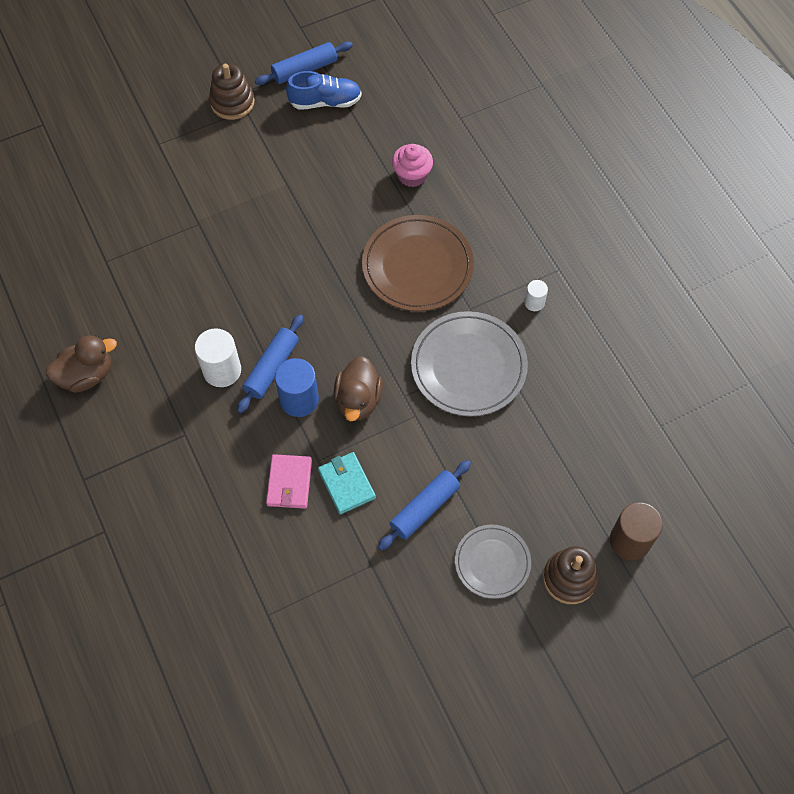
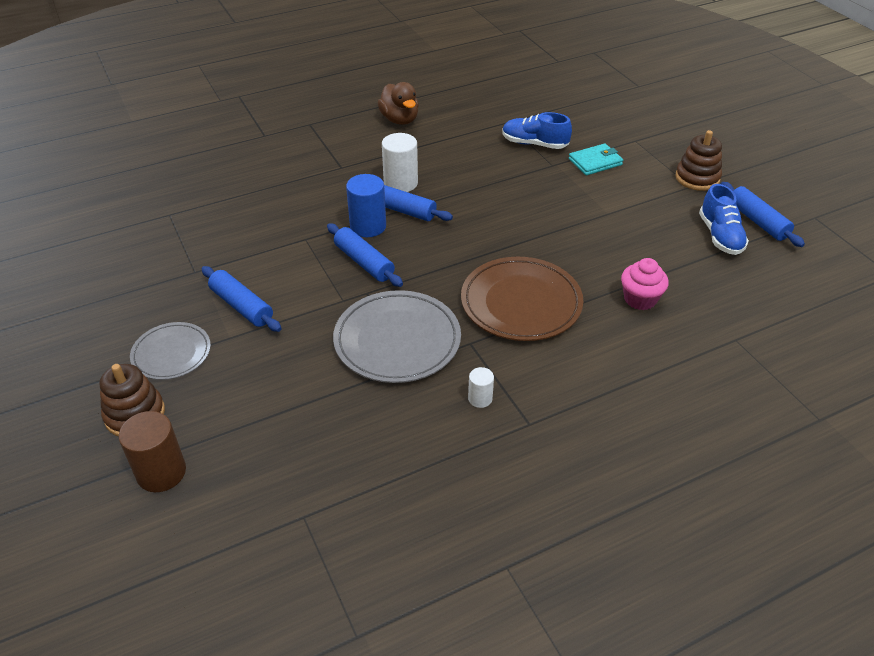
camera: 90 degrees right, 20 degrees down
(155, 237) = (534, 144): none -> blue shoe
(289, 483) = (286, 223): pink wallet -> none
(346, 484) = (278, 256): turquoise wallet -> turquoise wallet (595, 162)
(358, 400) = (364, 262): brown duck -> blue rolling pin

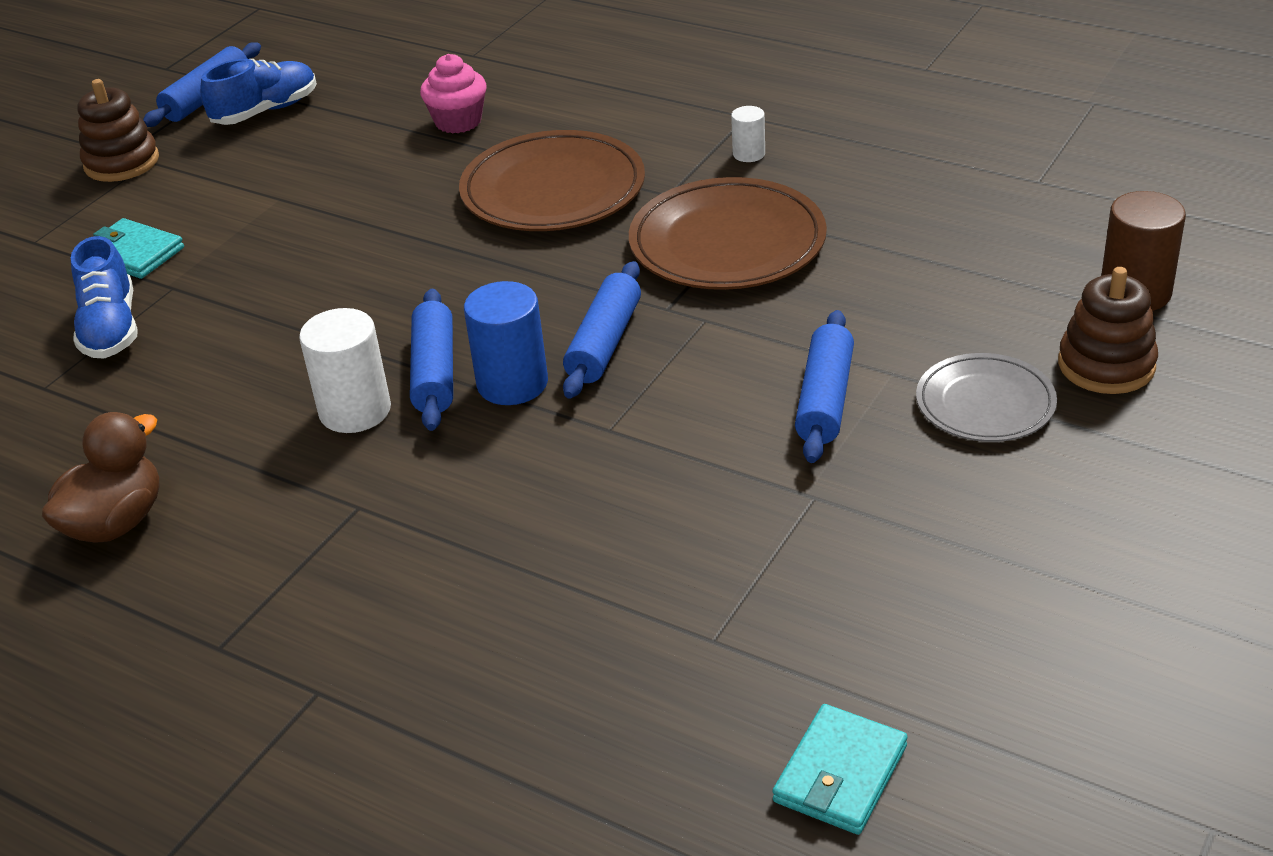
camera: 120 degrees left, 5 degrees down
(85, 214) = (840, 774): none -> turquoise wallet
(397, 340) = (727, 243): grey plate -> brown plate

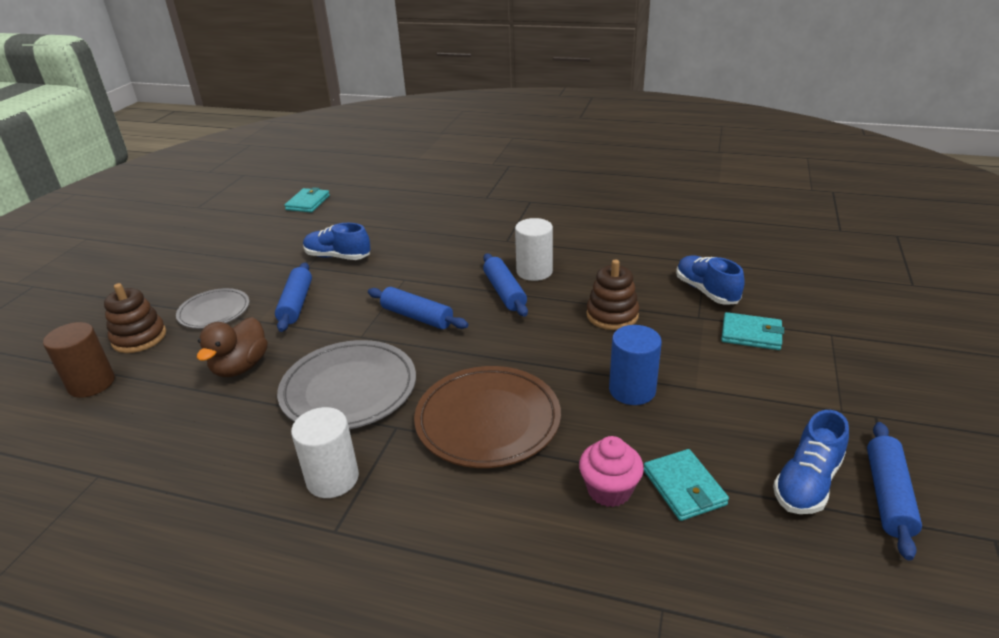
camera: 165 degrees right, 5 degrees down
(116, 522) = (606, 224): brown duck -> brown duck (241, 367)
(122, 162) = (863, 406): brown stacking toy -> brown stacking toy (612, 315)
(384, 117) = (684, 487): none -> turquoise wallet
(512, 383) = (460, 292): blue cylinder -> blue cylinder (632, 390)
(604, 343) = (417, 317): blue rolling pin -> blue rolling pin turned 60 degrees counterclockwise
(727, 243) = (349, 389): brown plate -> grey plate
(745, 516) = (338, 257): none -> blue shoe
(749, 154) = (332, 478): white cylinder -> white cylinder, size x1.85

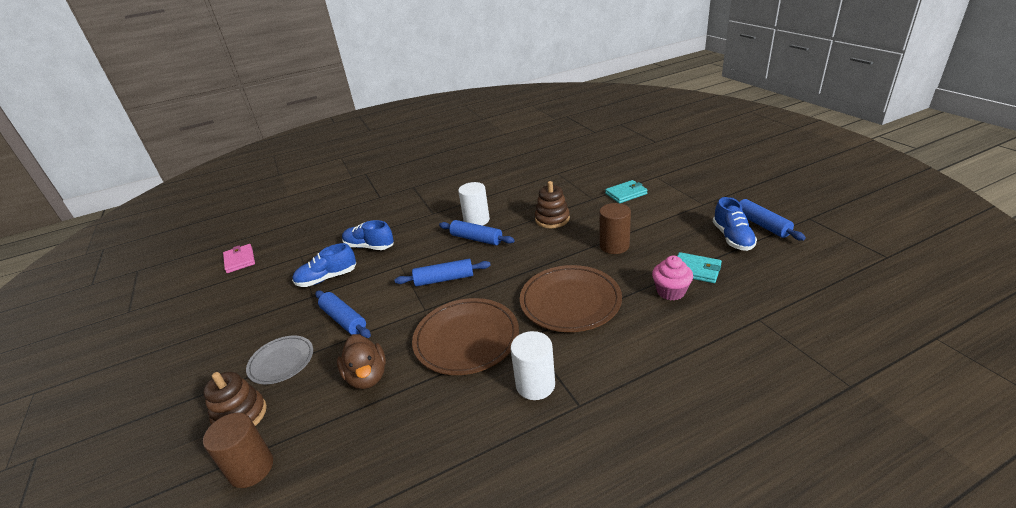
camera: 40 degrees left, 0 degrees up
(308, 203) = (240, 260): turquoise wallet -> pink wallet
(349, 389) = (466, 339): grey plate -> brown plate
(632, 390) = (614, 246): blue cylinder -> brown cylinder
(706, 291) = (578, 185): blue shoe -> blue shoe (369, 246)

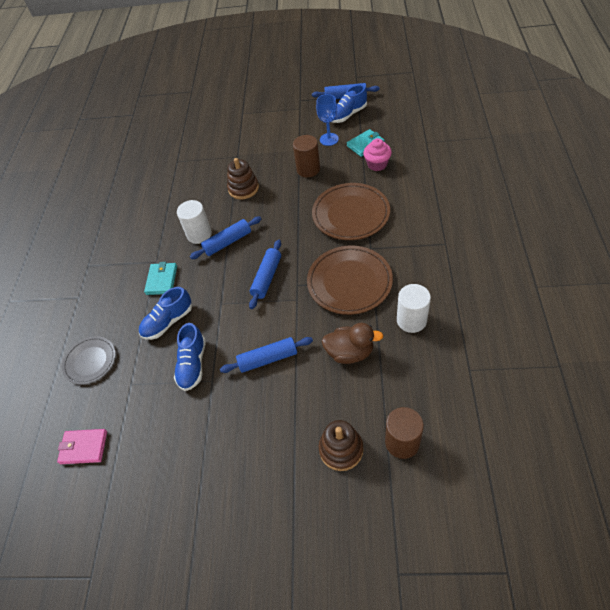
camera: 60 degrees left, 20 degrees up
(281, 362) = (292, 414): grey plate -> grey plate (90, 361)
(535, 385) = (417, 258): white cylinder -> white cylinder (411, 320)
(626, 194) = (249, 137): turquoise wallet -> turquoise wallet (162, 280)
(676, 241) = (329, 139): none -> blue goblet
(732, 238) = (347, 115): blue shoe -> blue shoe turned 120 degrees clockwise

